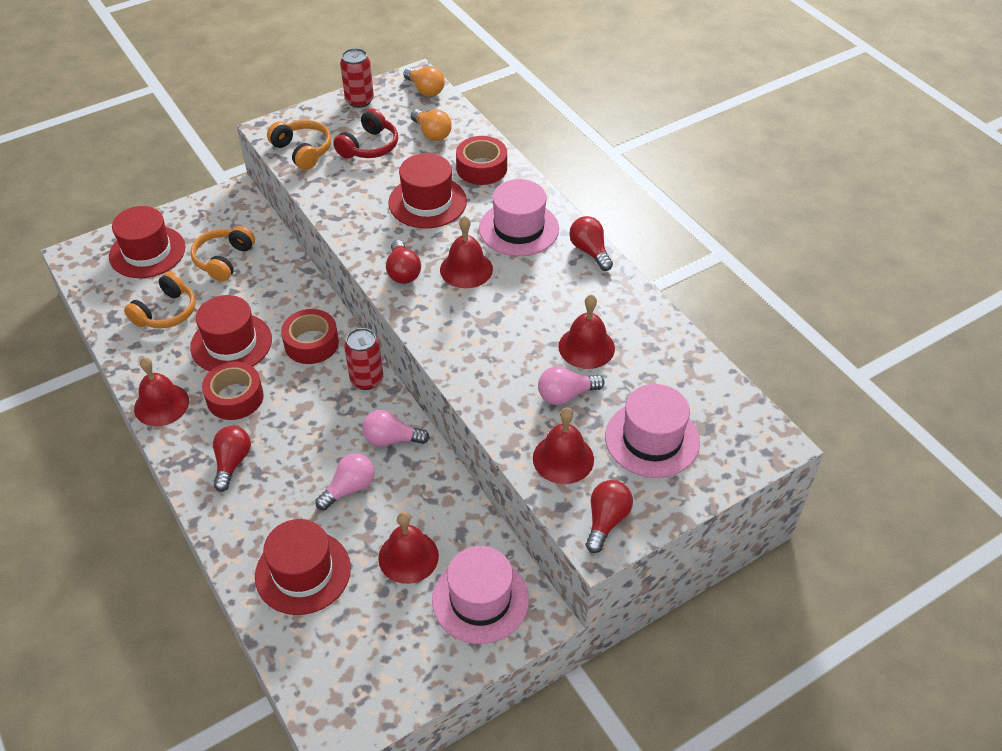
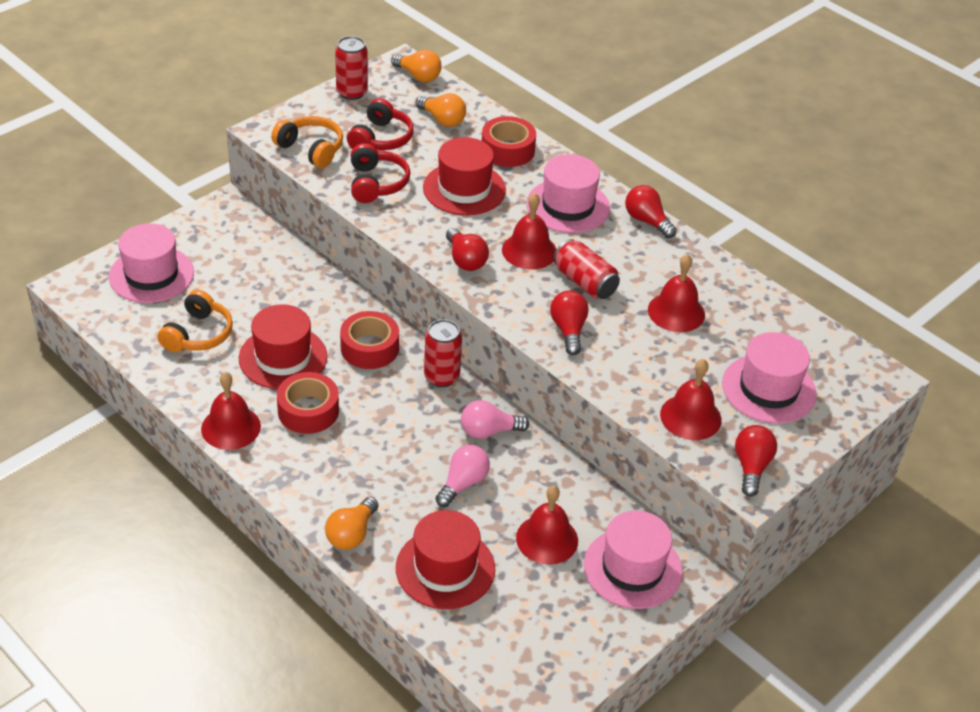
camera: 15 degrees left, 5 degrees down
(147, 252) = (151, 274): red hat -> pink hat
(224, 260) = (241, 274): orange headphones -> none
(230, 524) = (351, 534): none -> orange light bulb
(232, 462) = (330, 474): red light bulb -> red light bulb (568, 330)
(349, 189) = (376, 183): none -> red headphones
(508, 307) = (584, 282): none -> red can
(566, 395) = (672, 358): pink light bulb -> none

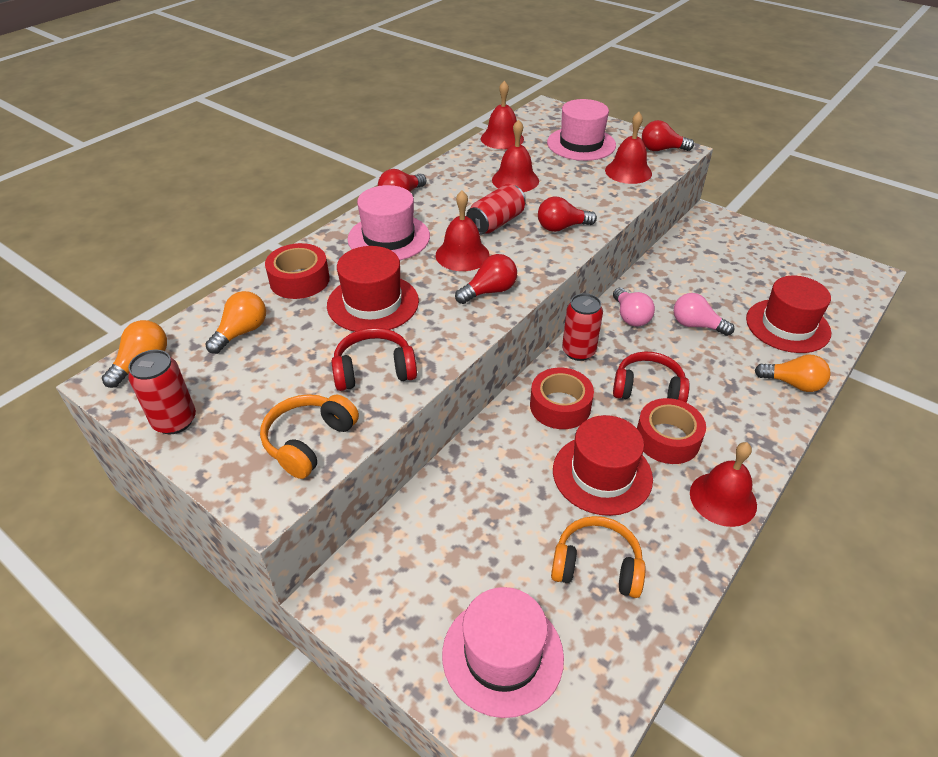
camera: 95 degrees left, 0 degrees up
(381, 138) = (282, 379): red headphones -> red headphones (648, 389)
(547, 539) = (723, 278): red bell -> red bell (502, 138)
(632, 568) = (722, 240): pink hat -> none

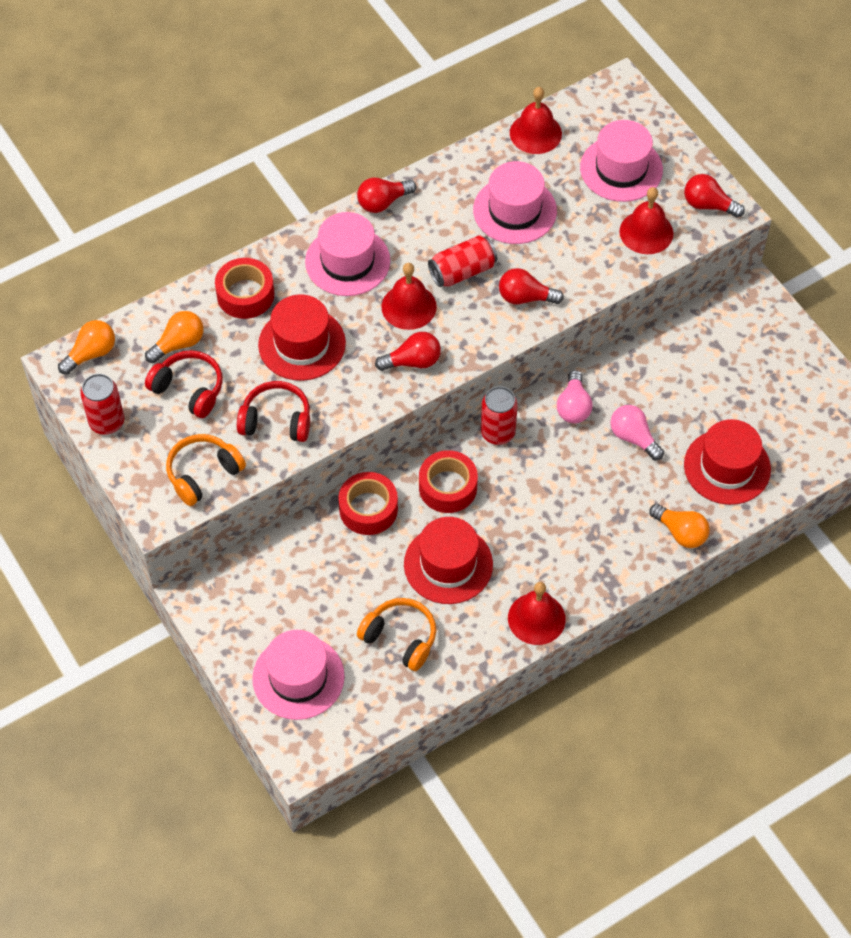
camera: 20 degrees right, 15 degrees up
(515, 180) = (514, 210): red bell -> pink hat
(648, 389) = (539, 495): red headphones -> red headphones (189, 389)
(667, 439) = (525, 550): red tape -> red tape (368, 509)

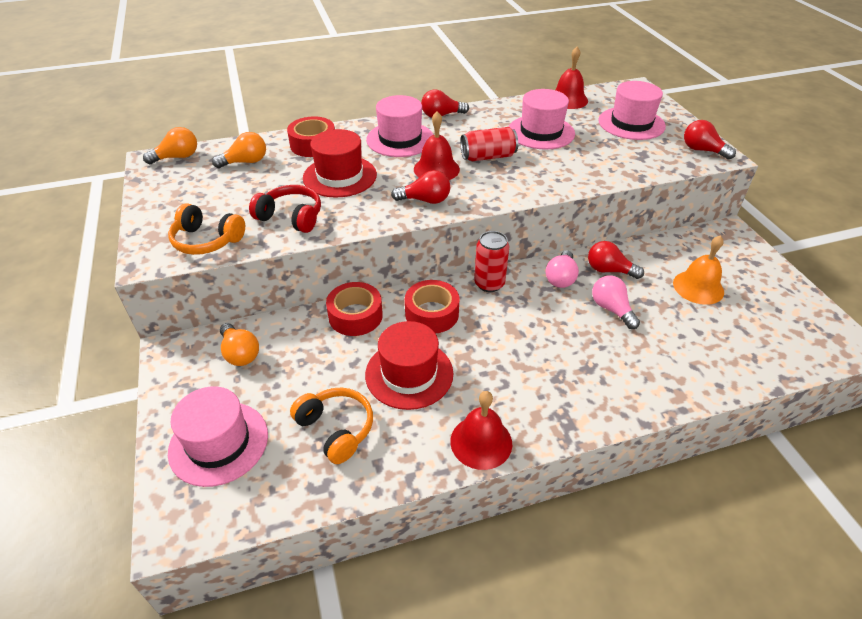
camera: 15 degrees right, 15 degrees down
(107, 422) = (156, 195): red can -> none
(189, 389) = (234, 187): red headphones -> none
(203, 474) = (207, 240): orange headphones -> orange headphones turned 135 degrees counterclockwise
(525, 297) = (535, 178): red light bulb -> red light bulb (609, 270)
(646, 232) = (647, 157): red bell -> none
(681, 532) = (648, 394): orange light bulb -> orange light bulb (240, 353)
(721, 386) = (698, 287): none -> orange bell
(727, 467) = (701, 348): red hat -> none

